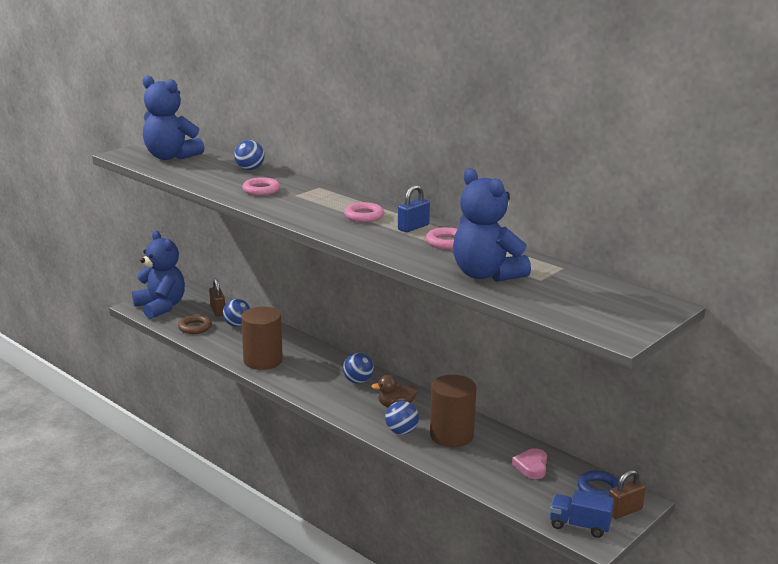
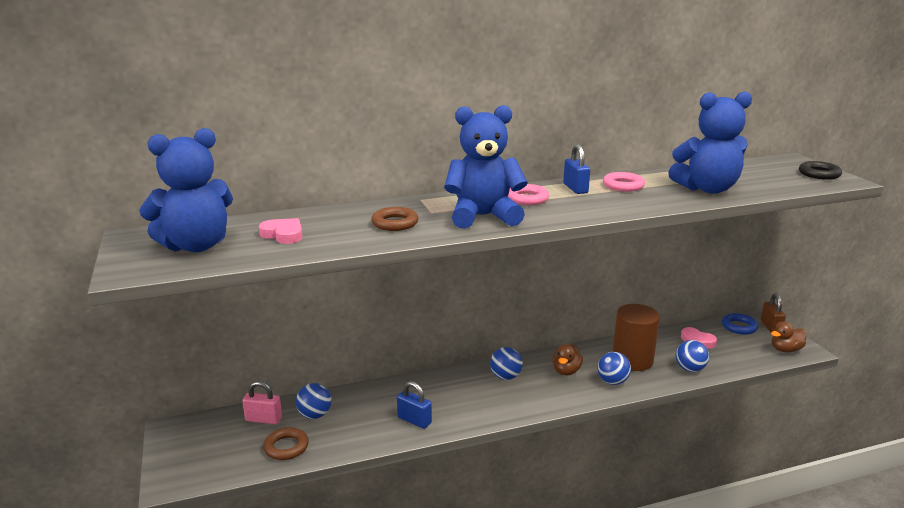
camera: 60 degrees left, 0 degrees up
(161, 307) = (199, 461): blue teddy bear -> blue teddy bear (483, 216)
(209, 169) = (283, 234): none -> pink heart
(217, 311) = (263, 419): brown padlock -> pink padlock
(250, 169) = (315, 216): blue ball -> blue ball (690, 369)
(261, 190) = (395, 223): pink ring -> brown ring
(263, 360) = (414, 420): brown cylinder -> blue padlock
(579, 525) = (785, 350): blue truck -> brown duck
(623, 322) = (819, 174): none -> black ring

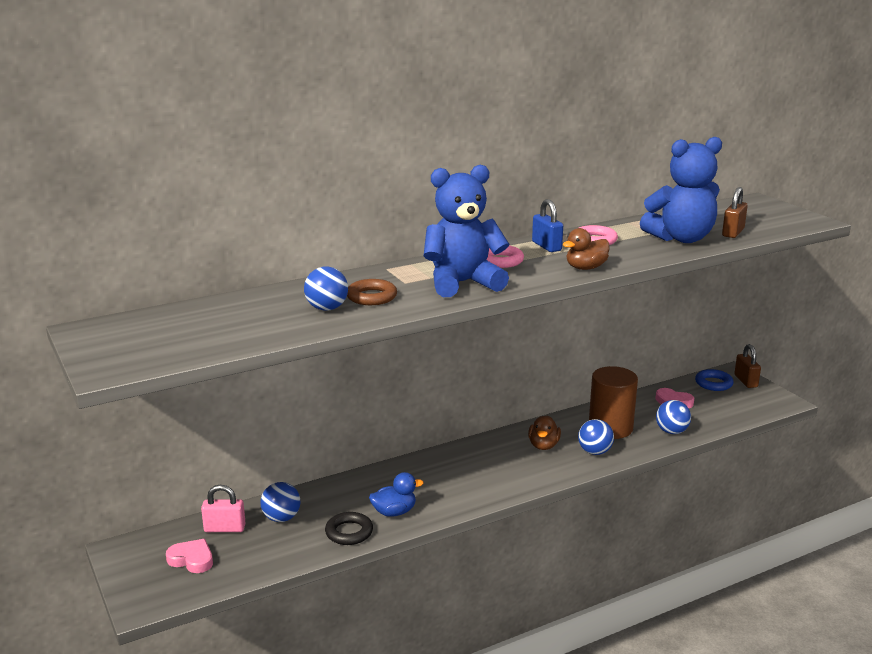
camera: 10 degrees left, 0 degrees up
(196, 246) = (166, 336): blue teddy bear -> none
(283, 234) = (256, 317): pink heart -> pink heart (192, 559)
(286, 447) = (261, 554): brown ring -> none
(414, 420) = (394, 512): blue padlock -> blue duck
(505, 377) = (480, 458): blue ball -> blue ball (327, 308)
(760, 186) = (733, 232): none -> brown padlock
(785, 350) = (764, 403): brown duck -> brown duck (585, 268)
(819, 174) = (787, 215): black ring -> black ring (349, 532)

